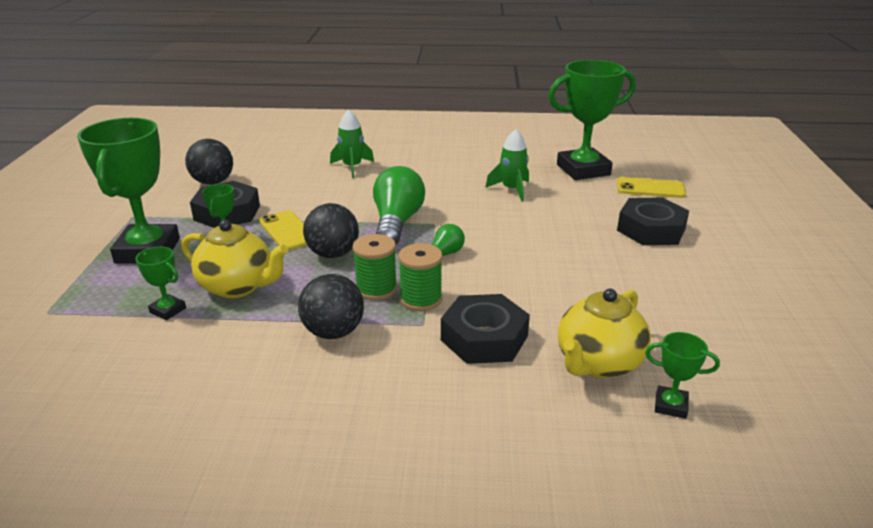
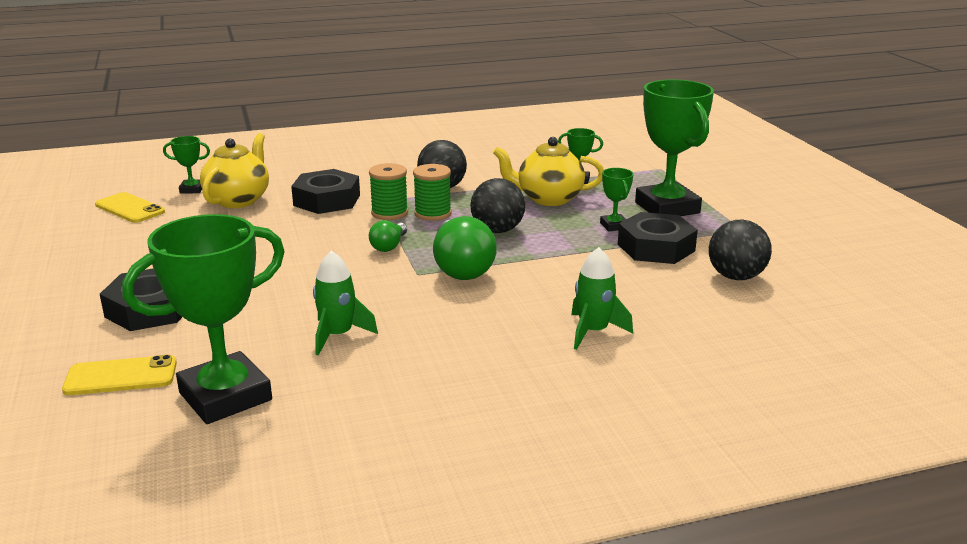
camera: 160 degrees right, 5 degrees down
(287, 231) = (567, 241): yellow phone -> yellow phone (130, 208)

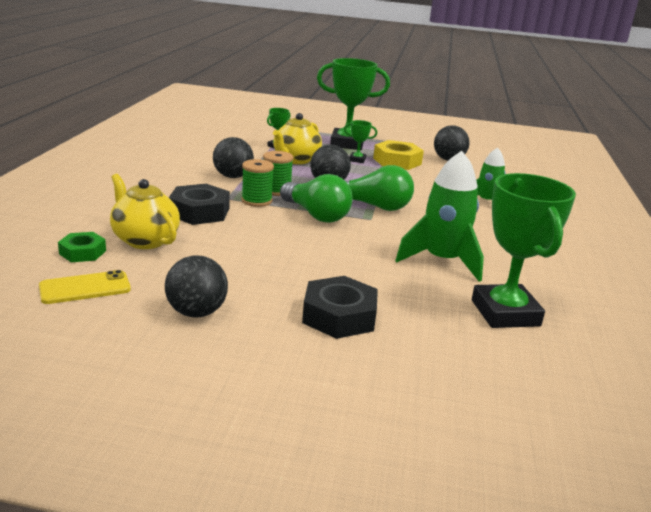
camera: 65 degrees left, 0 degrees up
(115, 253) = (196, 312): none -> black ball
(121, 376) = (452, 347): yellow phone -> none
(192, 189) = (82, 252): green trophy -> green nut
(338, 335) = (442, 261): green rocket -> green rocket, size x1.64
(389, 246) = (316, 215): green light bulb -> green light bulb, size x1.90
(656, 247) = (397, 161): black nut -> yellow nut

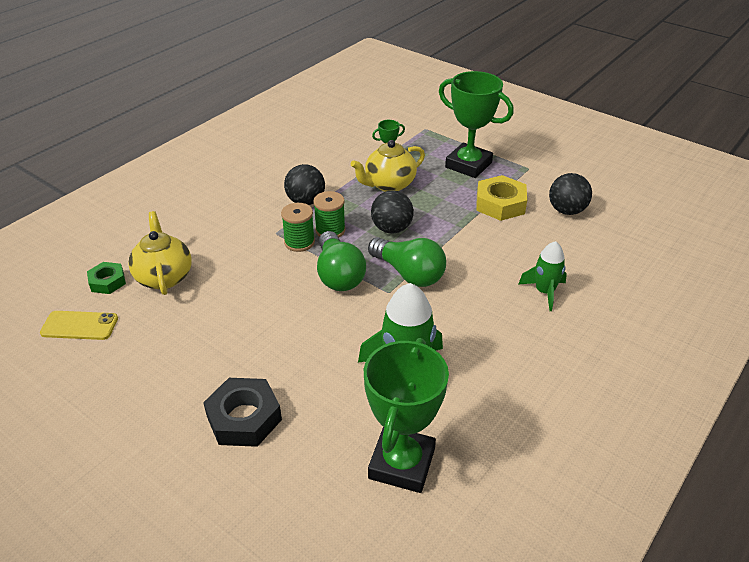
camera: 30 degrees right, 15 degrees up
(196, 312) = (136, 378): black ball -> none
(199, 212) = (236, 248): black nut -> none
(357, 160) = (456, 194): green trophy -> none

